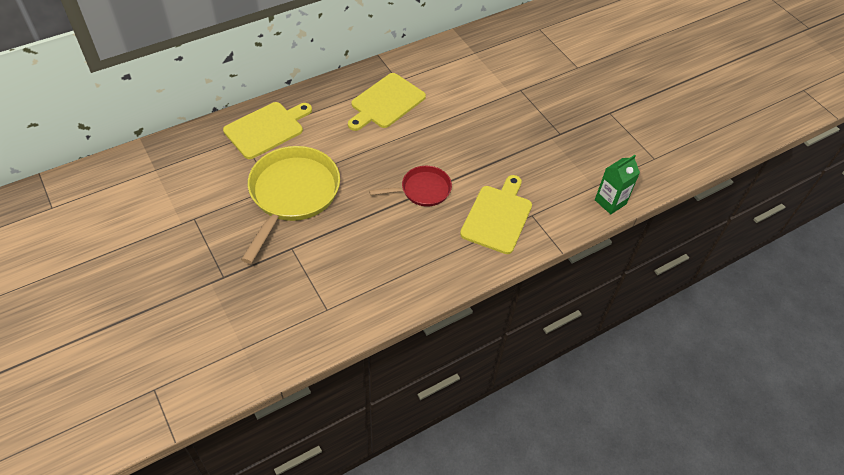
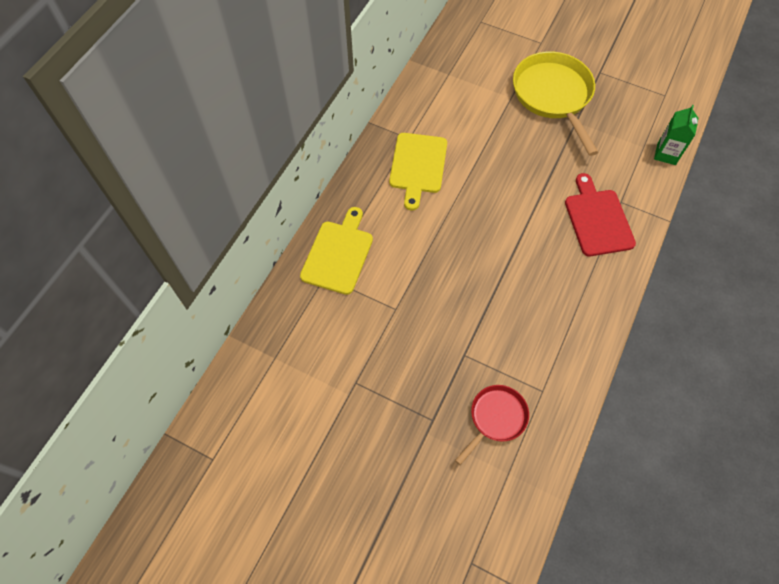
camera: 30 degrees left, 10 degrees up
(292, 195) = (419, 304): yellow pan -> yellow pan (553, 96)
(422, 190) = (520, 232): red pan -> red pan (495, 418)
(497, 216) = (597, 219): yellow cutting board -> red cutting board

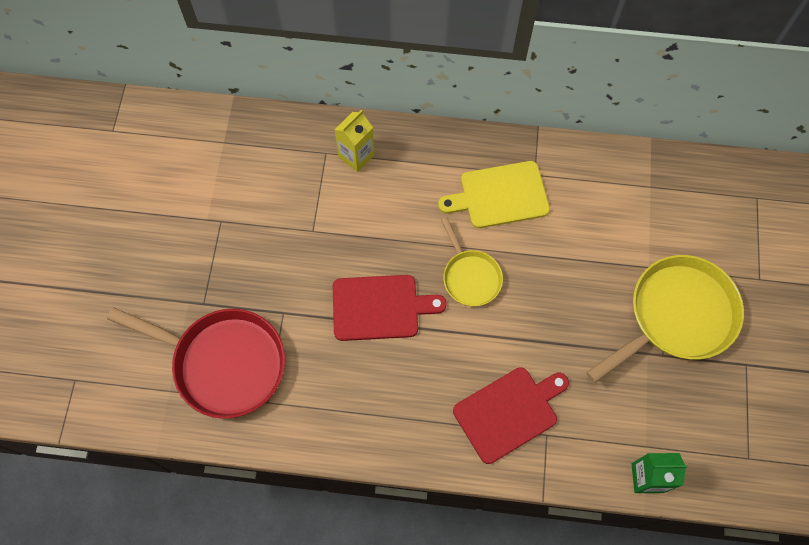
camera: 70 degrees right, 5 degrees up
(338, 254) = (356, 156): yellow cutting board -> yellow carton
(479, 208) = (470, 276): none -> yellow pan
(484, 279) = (380, 307): none -> red cutting board
(495, 418) = (223, 363): red pan -> red pan, size x1.81

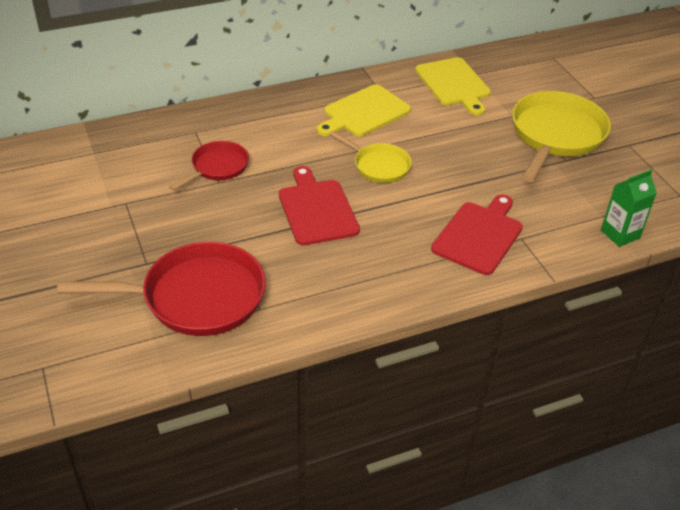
camera: 30 degrees left, 25 degrees down
(321, 211) = (217, 167): none -> red pan
(356, 156) = (224, 126): yellow carton -> none
(380, 307) = (317, 209): red cutting board -> red cutting board turned 75 degrees counterclockwise
(618, 193) = (454, 84): none -> yellow cutting board

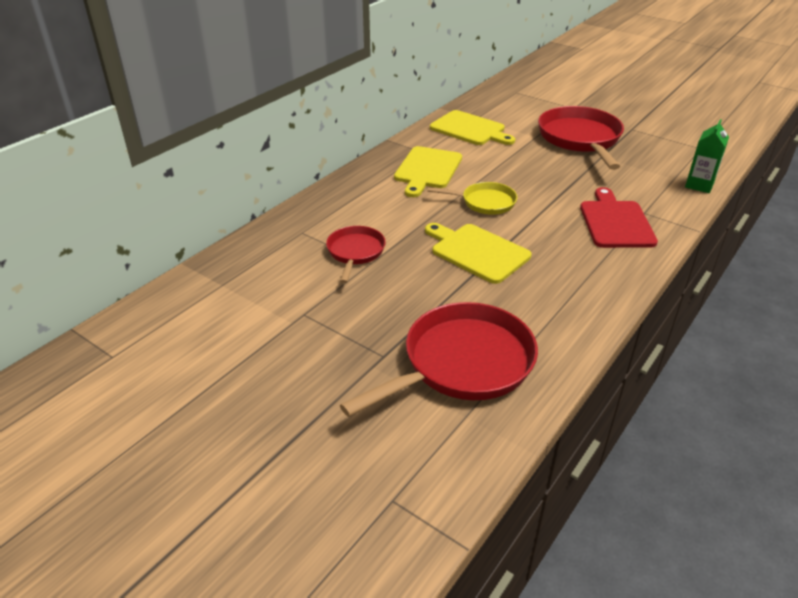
camera: 30 degrees left, 5 degrees down
(317, 209) = (477, 252): red cutting board -> yellow cutting board
(555, 136) = (580, 139): yellow pan -> red pan

